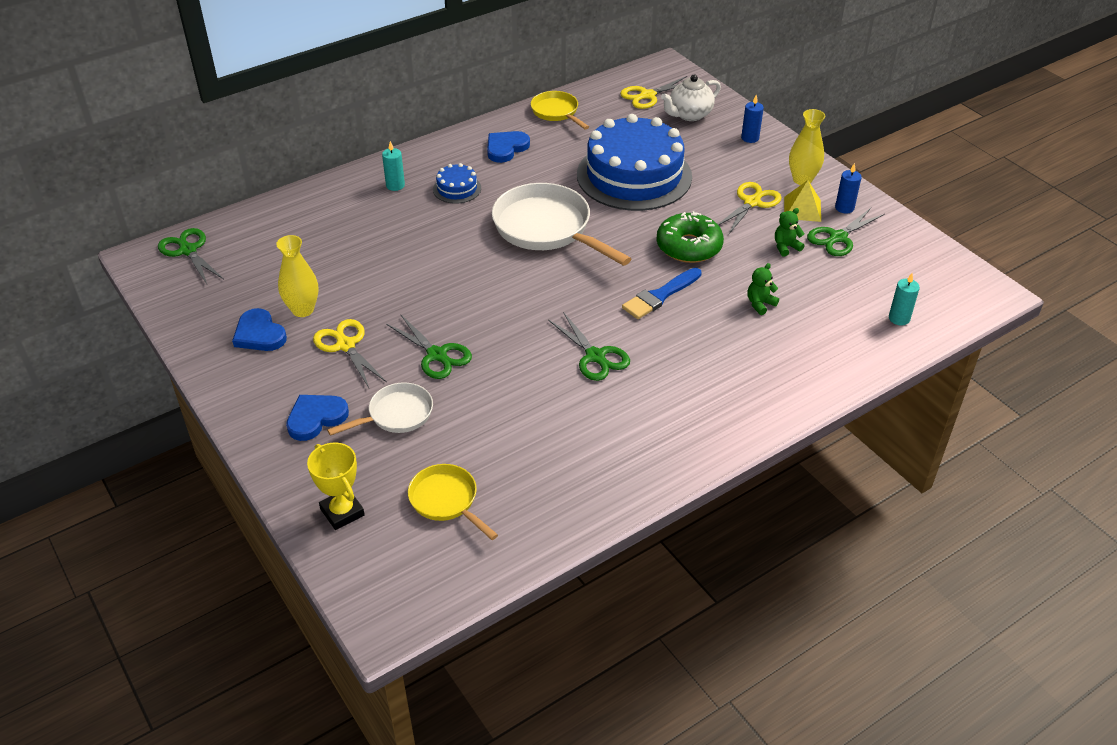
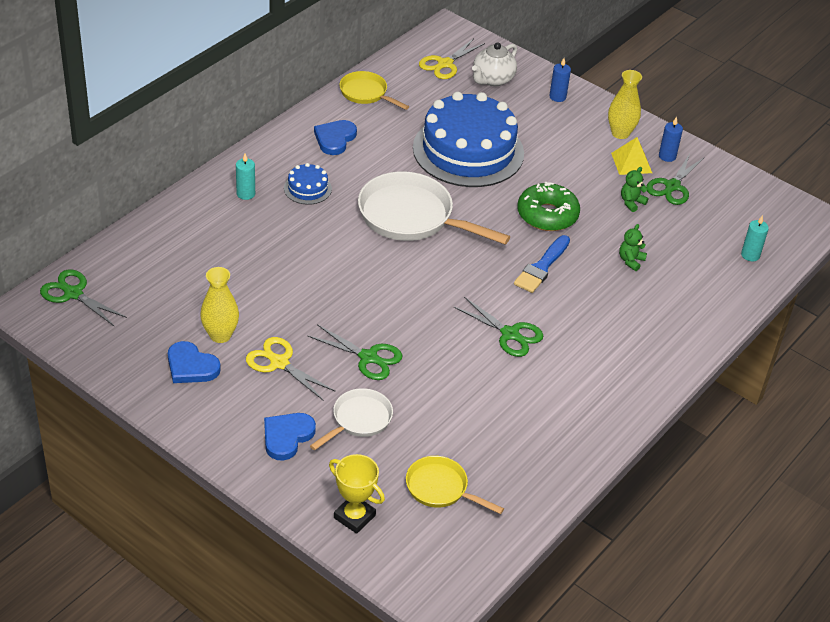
camera: 20 degrees left, 0 degrees up
(752, 202) = (585, 162): yellow scissors -> none

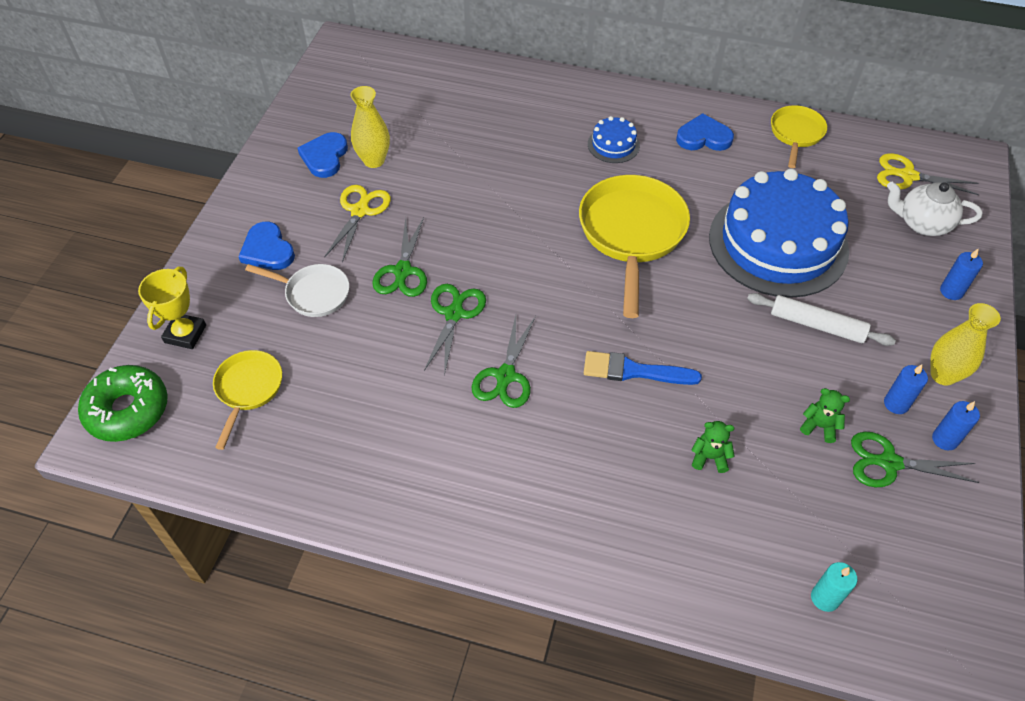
camera: 70 degrees right, 10 degrees up
(73, 294) = (372, 59): green scissors -> green scissors (454, 314)
(246, 194) = (572, 108): turquoise candle -> none
(287, 437) = (267, 250): blue heart -> blue heart turned 135 degrees counterclockwise
(411, 217) = (632, 234): white pan -> yellow pan
(547, 215) = (727, 348): green donut -> green donut (128, 410)
(551, 166) = (817, 325): none -> white rolling pin
(631, 163) = (896, 404): yellow pyramid -> blue candle

